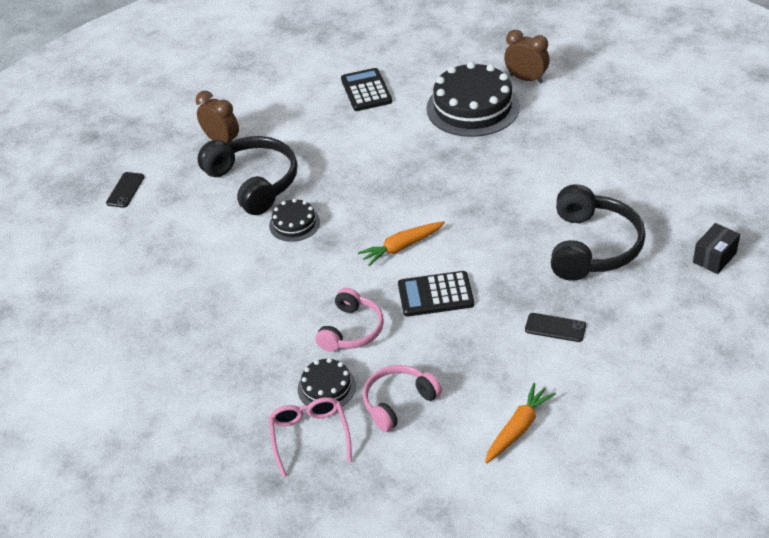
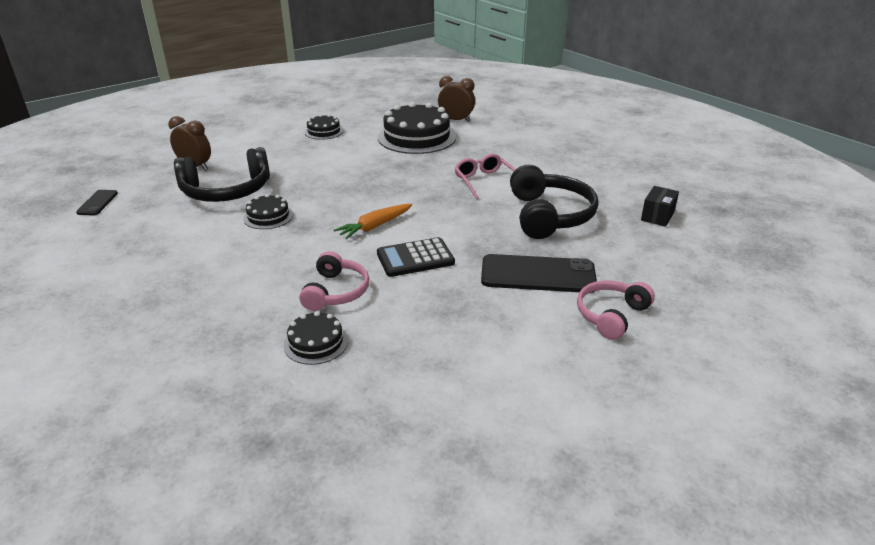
camera: 15 degrees left, 10 degrees down
(254, 182) = (226, 191): black headphones -> black headphones turned 120 degrees clockwise
(310, 436) = (302, 390): pink glasses -> pink glasses (484, 181)
(366, 90) = (324, 131): black calculator -> black cake
(398, 402) = (397, 349): pink headphones -> pink headphones (611, 315)
(518, 428) = (531, 361): orange carrot -> none
(555, 327) = (538, 274): black phone -> black phone, size x1.97

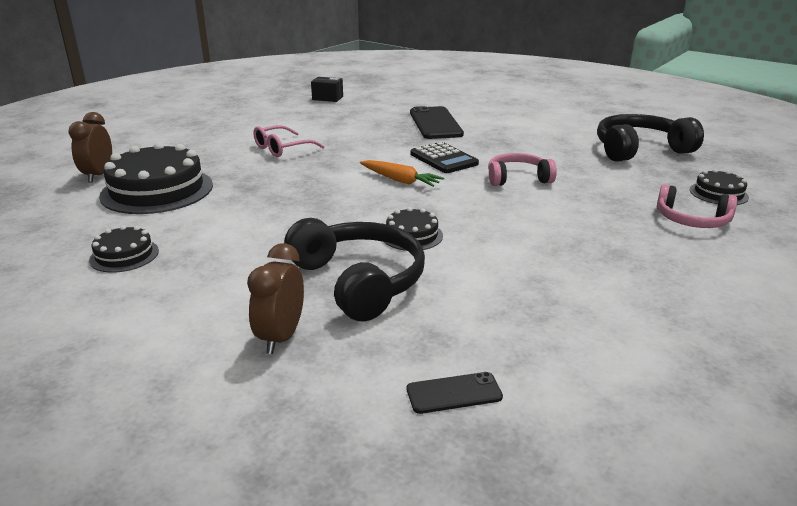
camera: 105 degrees left, 5 degrees down
(316, 342) = (584, 174): black cake -> black cake (718, 193)
(549, 215) = (342, 124): black headphones -> black headphones (639, 150)
(611, 315) = (466, 107): pink headphones -> pink headphones (692, 220)

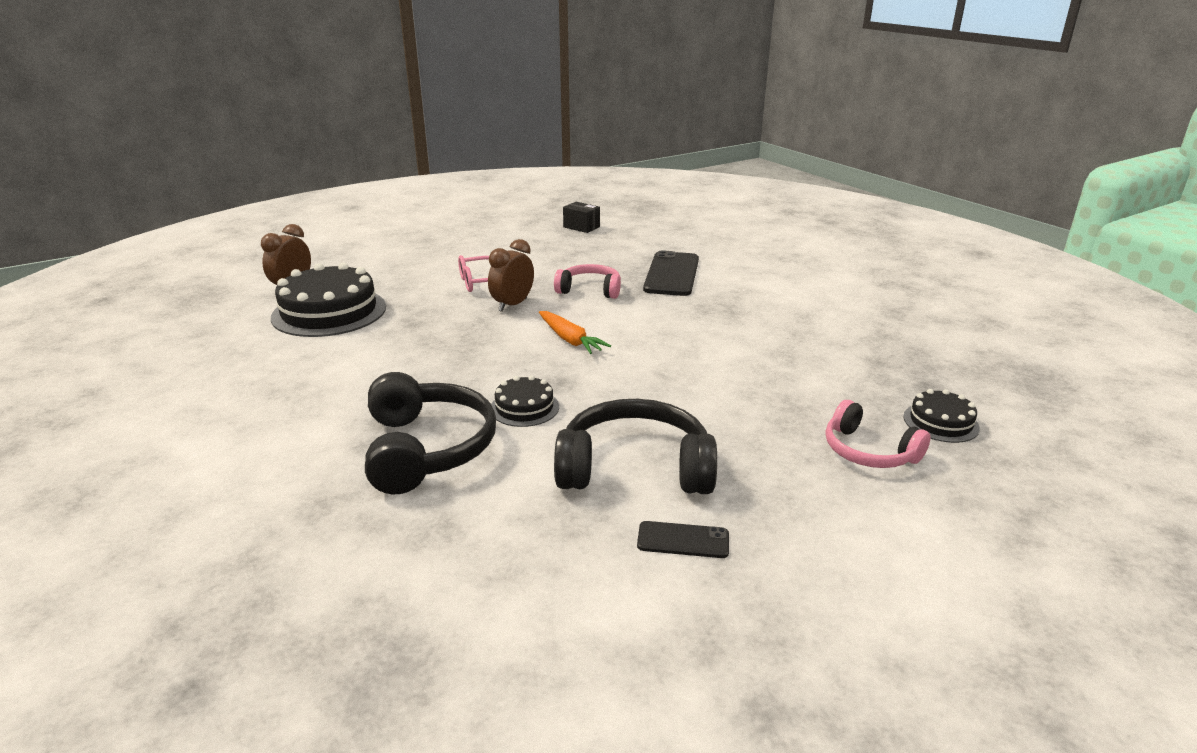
camera: 20 degrees right, 0 degrees up
(124, 255) = (246, 377): black cake -> none
(281, 337) = (306, 492): brown clock -> brown clock (512, 305)
(443, 159) = (640, 321): black calculator -> none
(454, 393) = (409, 593): black phone -> black phone (683, 540)
(517, 178) = (703, 359): pink headphones -> pink headphones (590, 290)
(639, 150) = (892, 345): black headphones -> black headphones (635, 468)

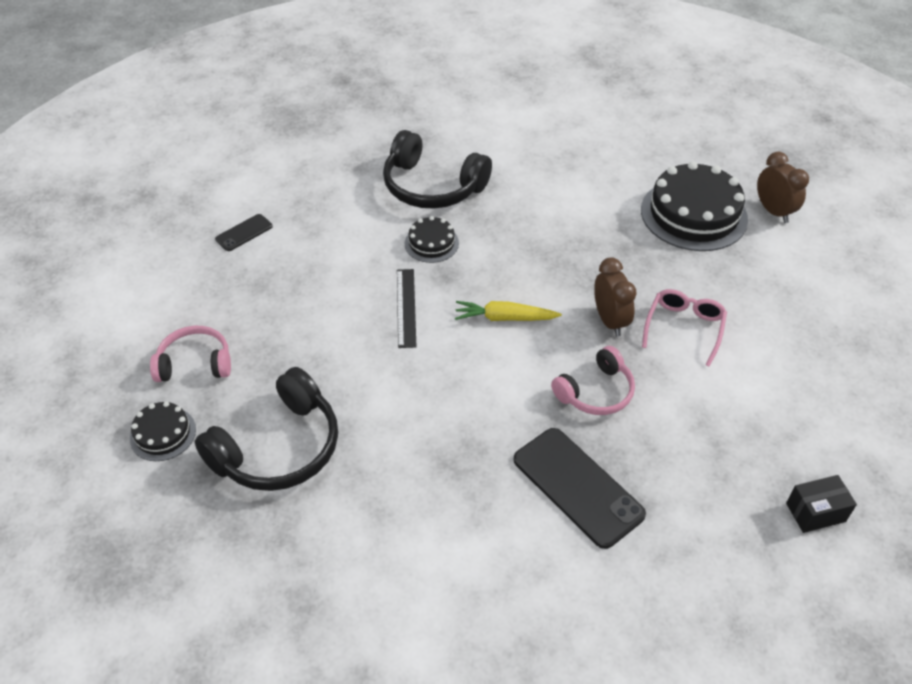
camera: 130 degrees right, 20 degrees up
(570, 340) = (504, 318): orange carrot -> yellow carrot
(626, 383) = (406, 307): none -> black ruler
(635, 468) = (315, 252): black headphones -> black headphones (279, 448)

